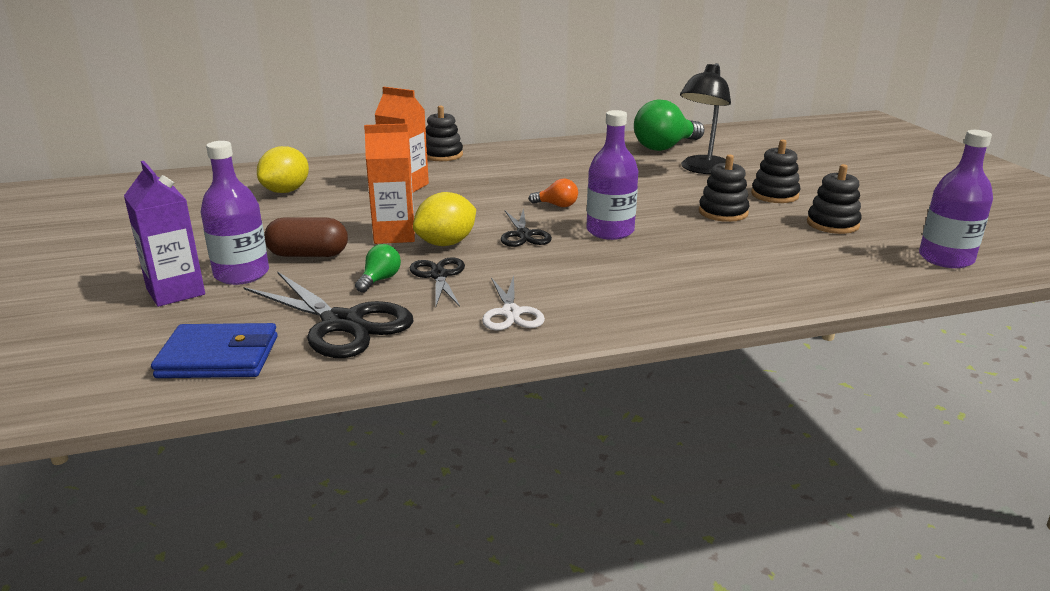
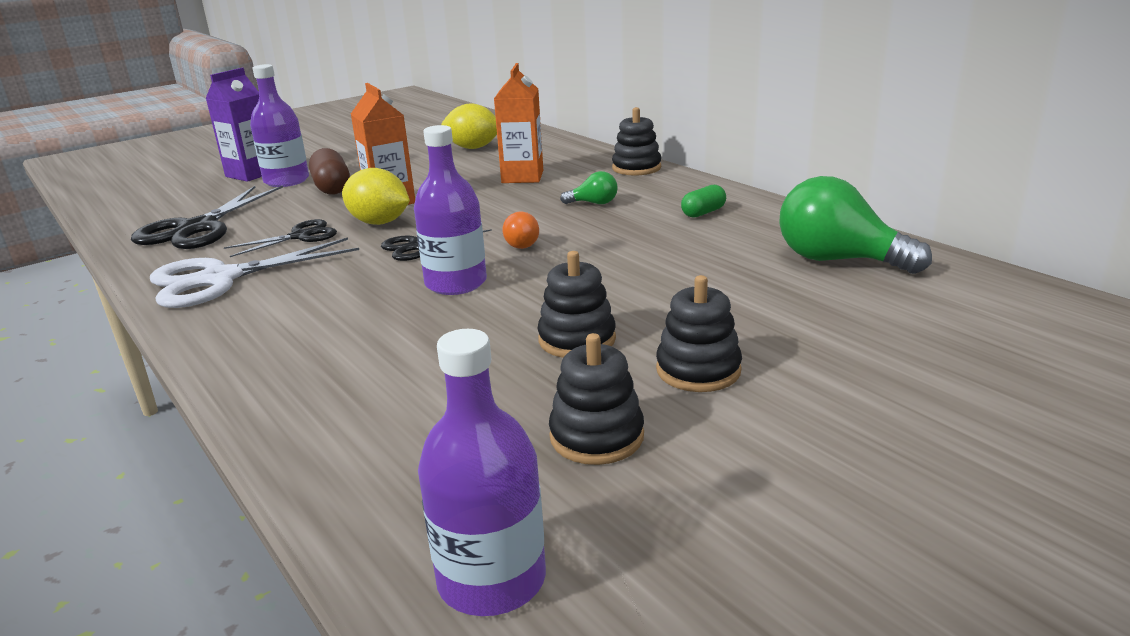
camera: 70 degrees right, 0 degrees up
(218, 357) = (144, 210): blue wallet -> none
(380, 280) = (286, 220): green light bulb -> green light bulb (594, 203)
(511, 313) = (220, 279): white scissors -> white scissors, size x1.72
(559, 156) = (703, 213): none -> green capsule
(702, 169) = (761, 300): black lamp -> none

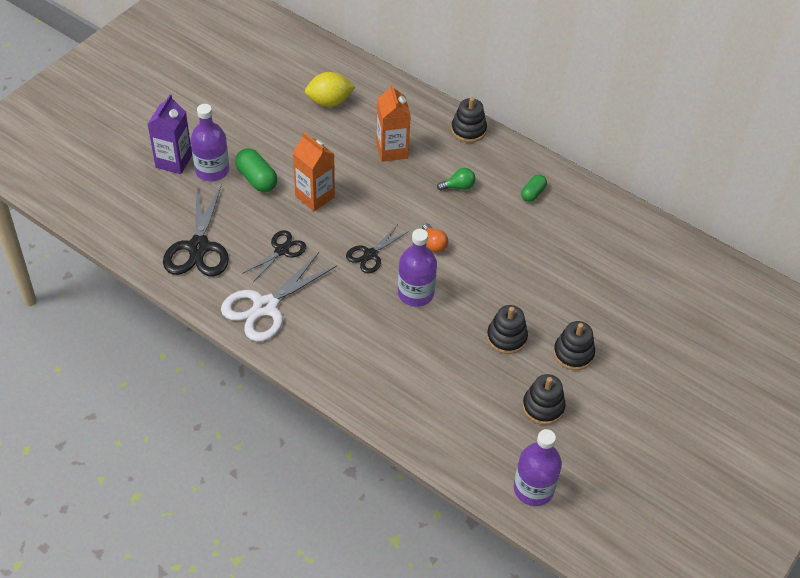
camera: 20 degrees left, 25 degrees up
(332, 188) = (257, 179): brown capsule -> green capsule
(379, 222) = (325, 227): yellow lemon -> none
(838, 260) = (622, 243): green light bulb -> none

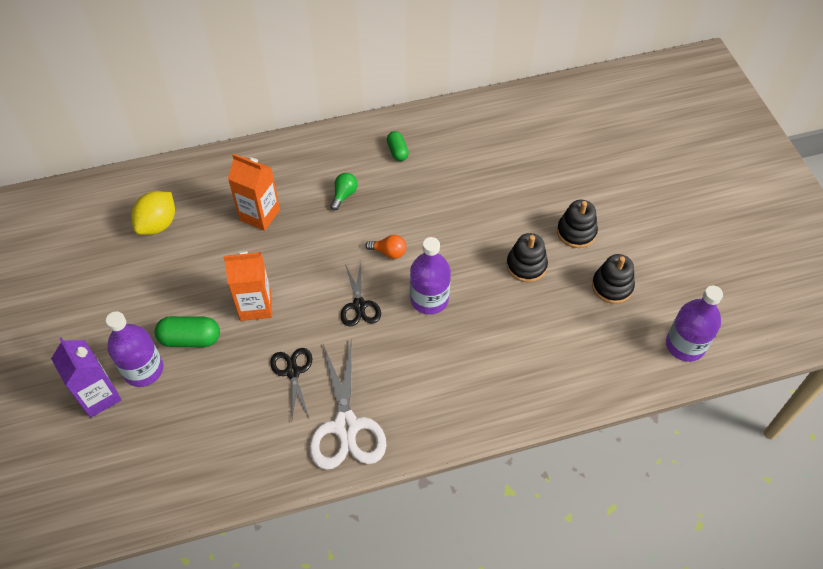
camera: 50 degrees left, 5 degrees up
(198, 247) = (226, 440): black scissors -> none
(468, 130) = (291, 148): black stacking toy -> none

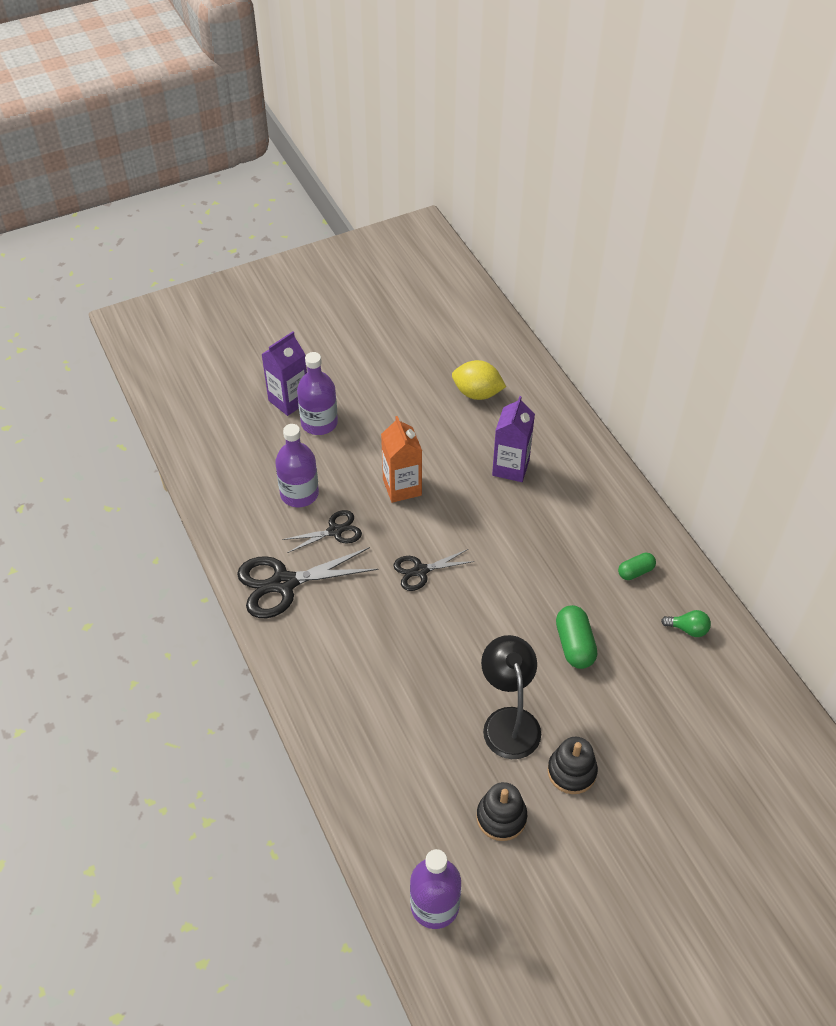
camera: 80 degrees right, 5 degrees down
(190, 339) = (356, 447): green capsule -> green capsule (574, 645)
(260, 215) = (510, 467): orange carton -> purple carton
(344, 195) = (557, 533): green light bulb -> green light bulb (688, 629)
(346, 426) = (284, 583): white scissors -> black scissors
(389, 252) = (493, 586): orange light bulb -> none
(429, 299) = (441, 631): purple bottle -> purple bottle (299, 494)
(526, 265) = (508, 721): black stacking toy -> black lamp

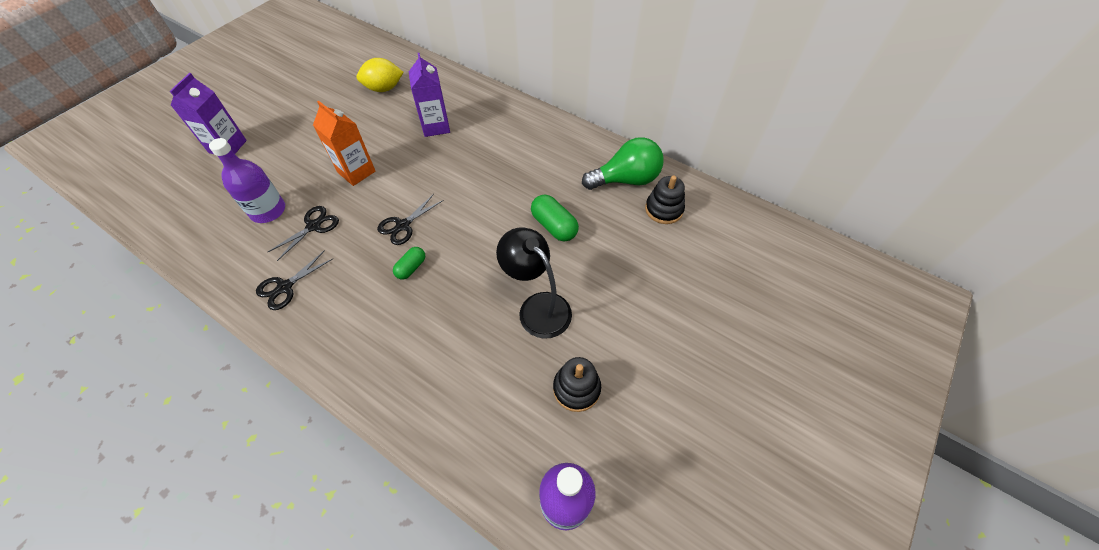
camera: 30 degrees left, 5 degrees up
(284, 583) = (285, 287): black scissors -> black scissors, size x0.58
(319, 423) = (262, 153): purple bottle -> none
(571, 772) = (609, 321): black stacking toy -> black stacking toy (664, 209)
(635, 571) = (566, 158): green capsule -> green capsule (411, 268)
(688, 629) = (626, 180): green light bulb -> green light bulb, size x2.10

